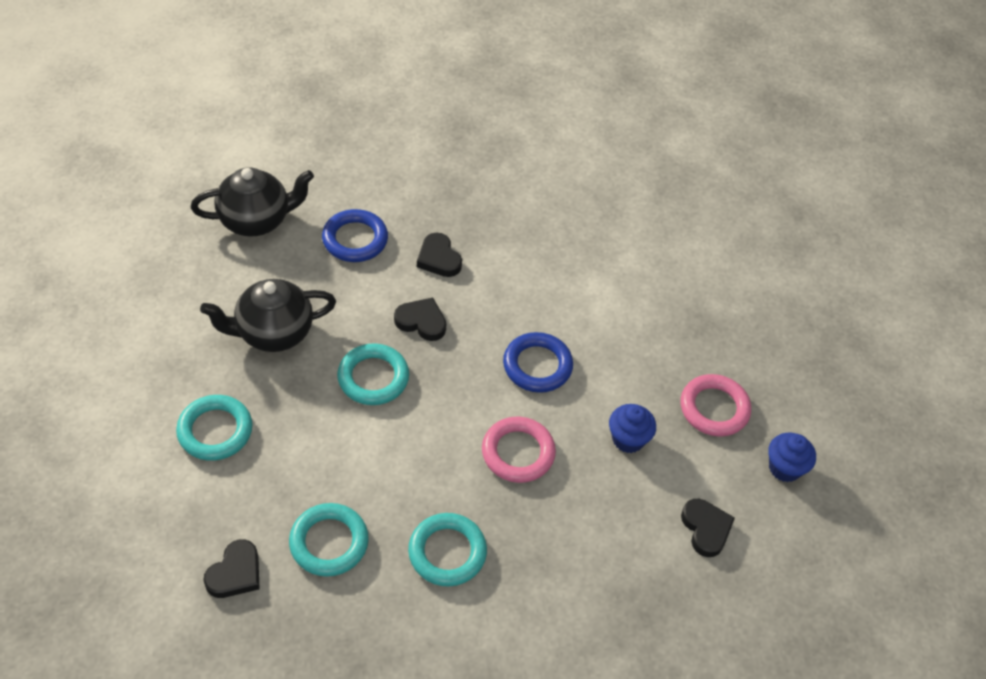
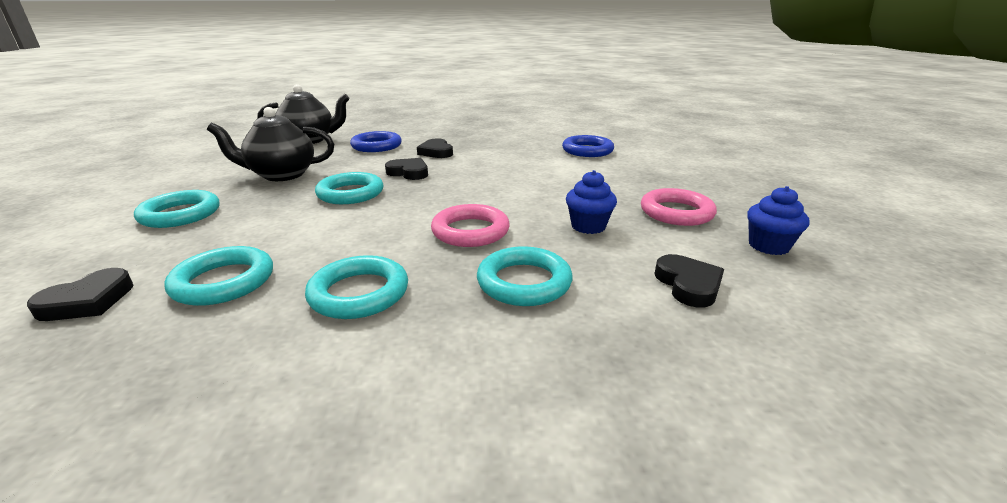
camera: 10 degrees right, 25 degrees down
(537, 366) = (503, 191): blue ring -> blue ring (587, 150)
(576, 531) = (524, 282): none -> turquoise ring

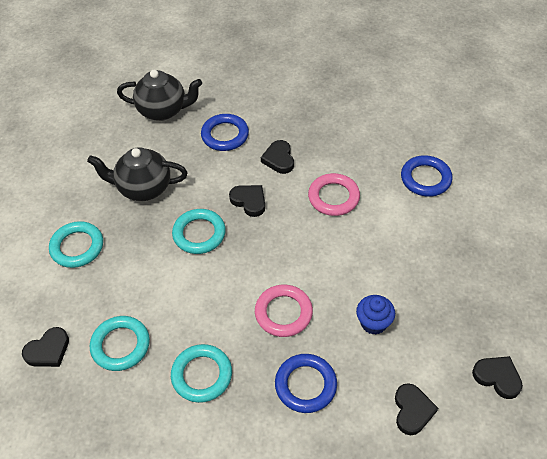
camera: 15 degrees right, 25 degrees up
(524, 282) = (305, 385): turquoise ring -> blue ring
(676, 212) = (453, 315): pink ring -> pink ring (333, 197)
(768, 246) = (497, 377): blue cupcake -> black heart

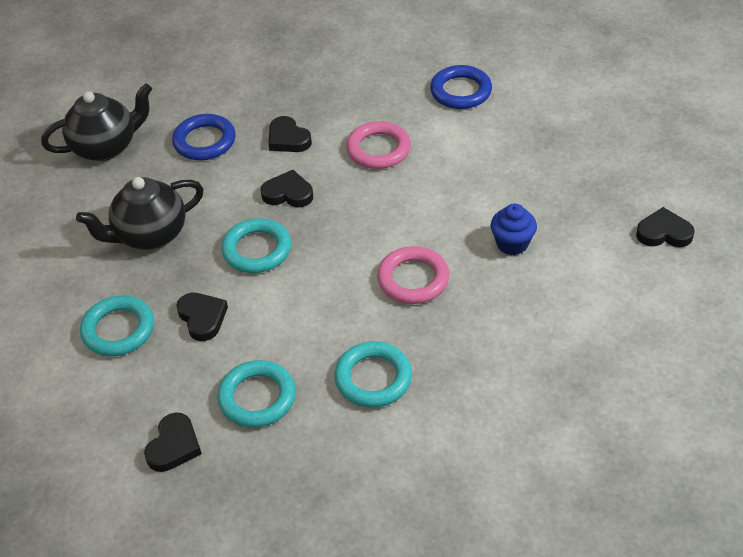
camera: 30 degrees left, 5 degrees down
(305, 385) = (489, 331): blue ring -> none
(412, 410) = (609, 300): black heart -> black heart (202, 318)

